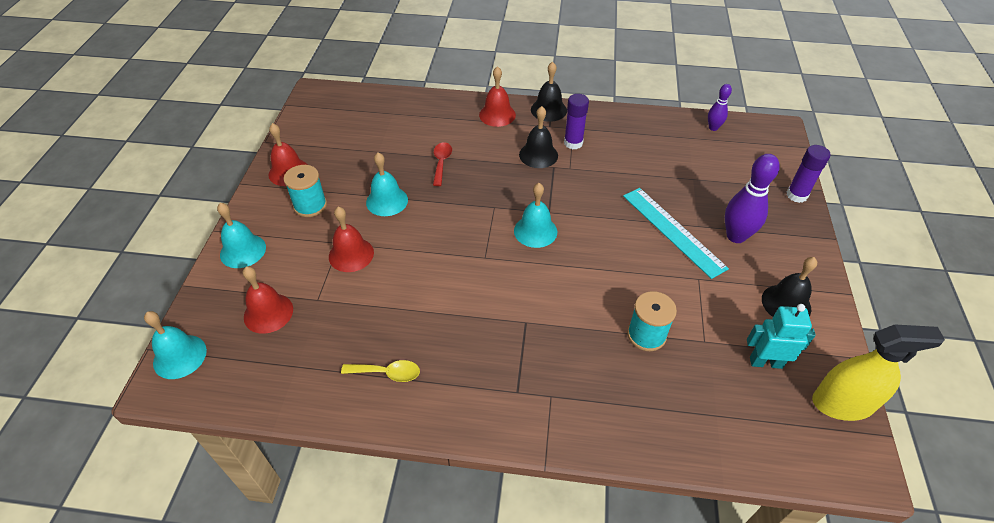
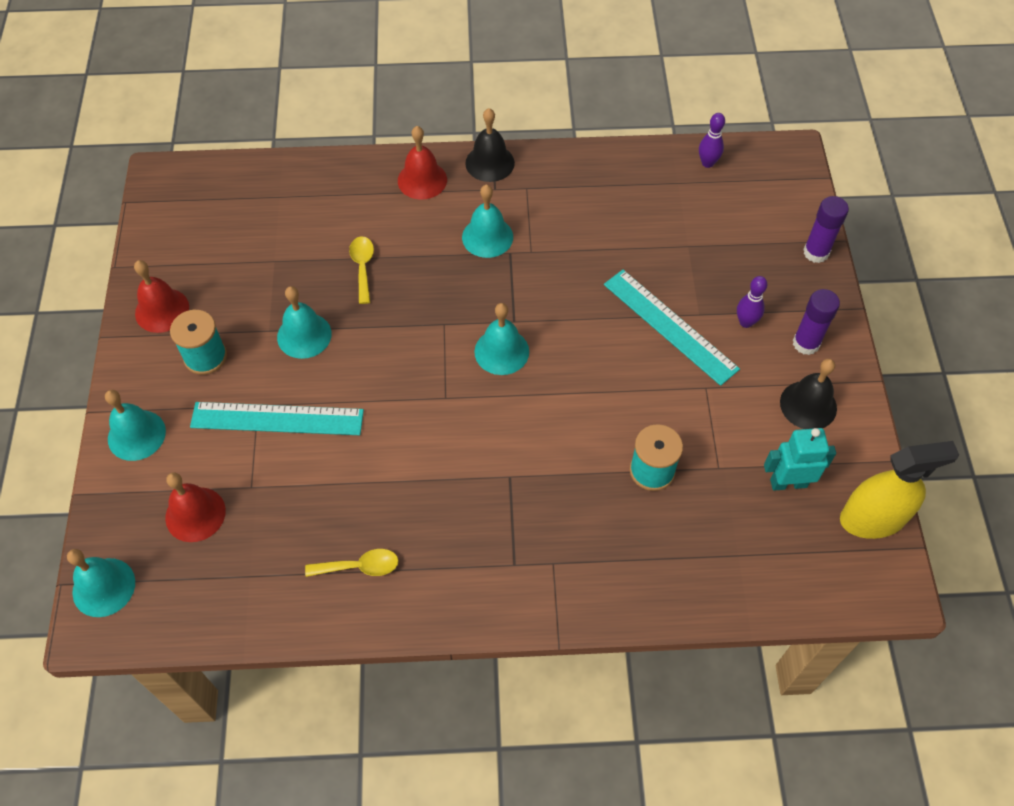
camera: 10 degrees left, 10 degrees up
(351, 254) = (277, 419): red bell -> turquoise ruler
(441, 162) = (362, 267): red spoon -> yellow spoon
(538, 155) = (487, 237): black bell -> turquoise bell
(573, 143) = (530, 212): purple glue stick -> purple glue stick (806, 343)
(736, 236) = (746, 322): purple bowling pin -> purple bowling pin, size x0.57

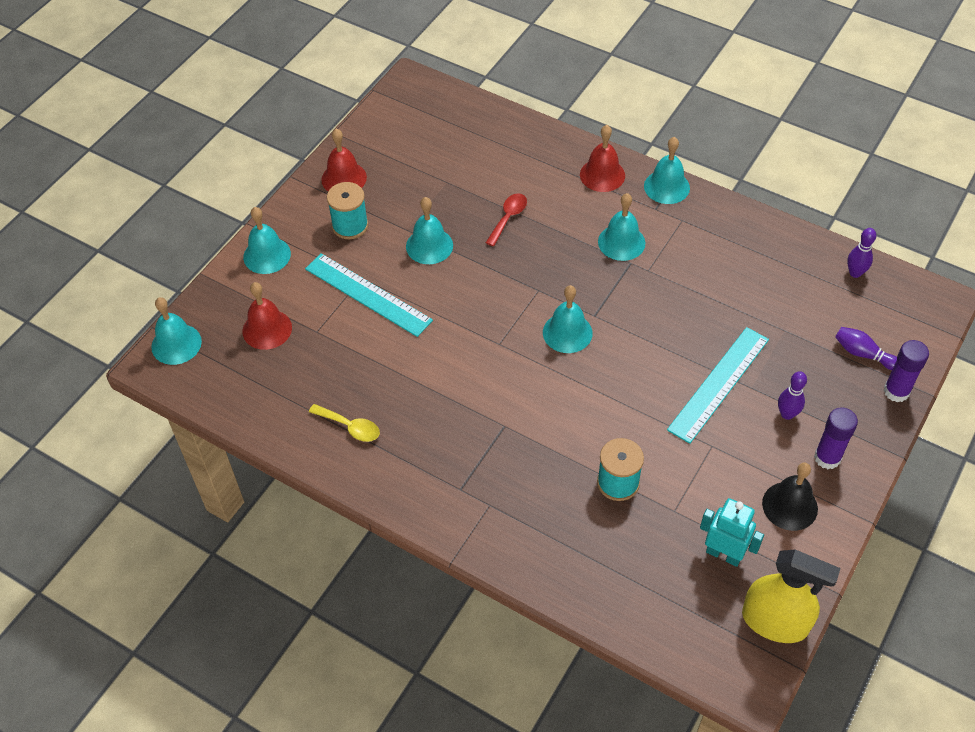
camera: 35 degrees right, 5 degrees down
(362, 267) = (508, 218): yellow spoon -> red spoon
(490, 163) = (666, 187): black bell -> turquoise bell
(669, 326) = (718, 384): turquoise ruler -> turquoise ruler turned 45 degrees clockwise
(766, 233) = (863, 354): none -> purple bowling pin

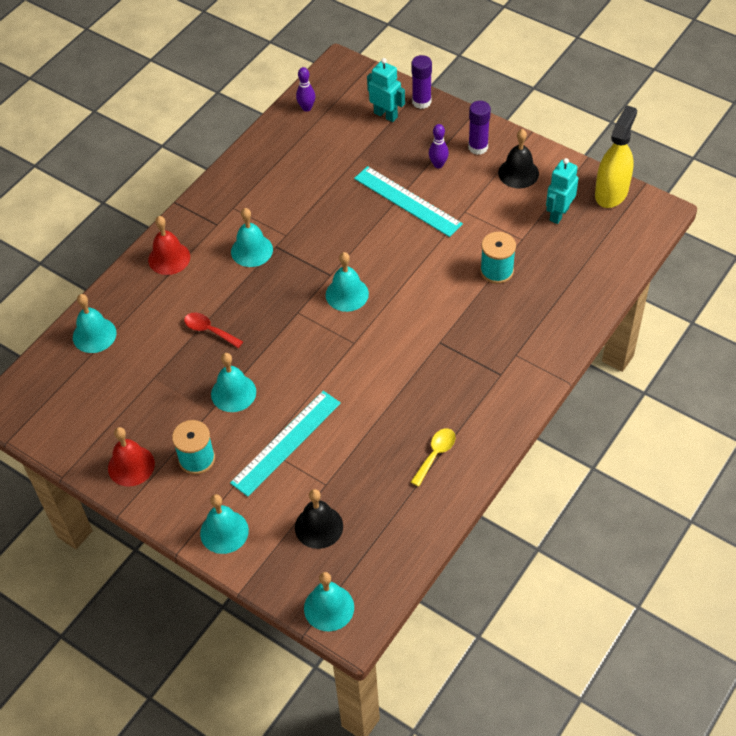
camera: 85 degrees left, 0 degrees up
(267, 329) = (319, 526): red bell -> black bell
(666, 187) = (192, 214): turquoise bell -> turquoise bell (94, 335)
(863, 354) = (386, 115): purple bowling pin -> turquoise robot

